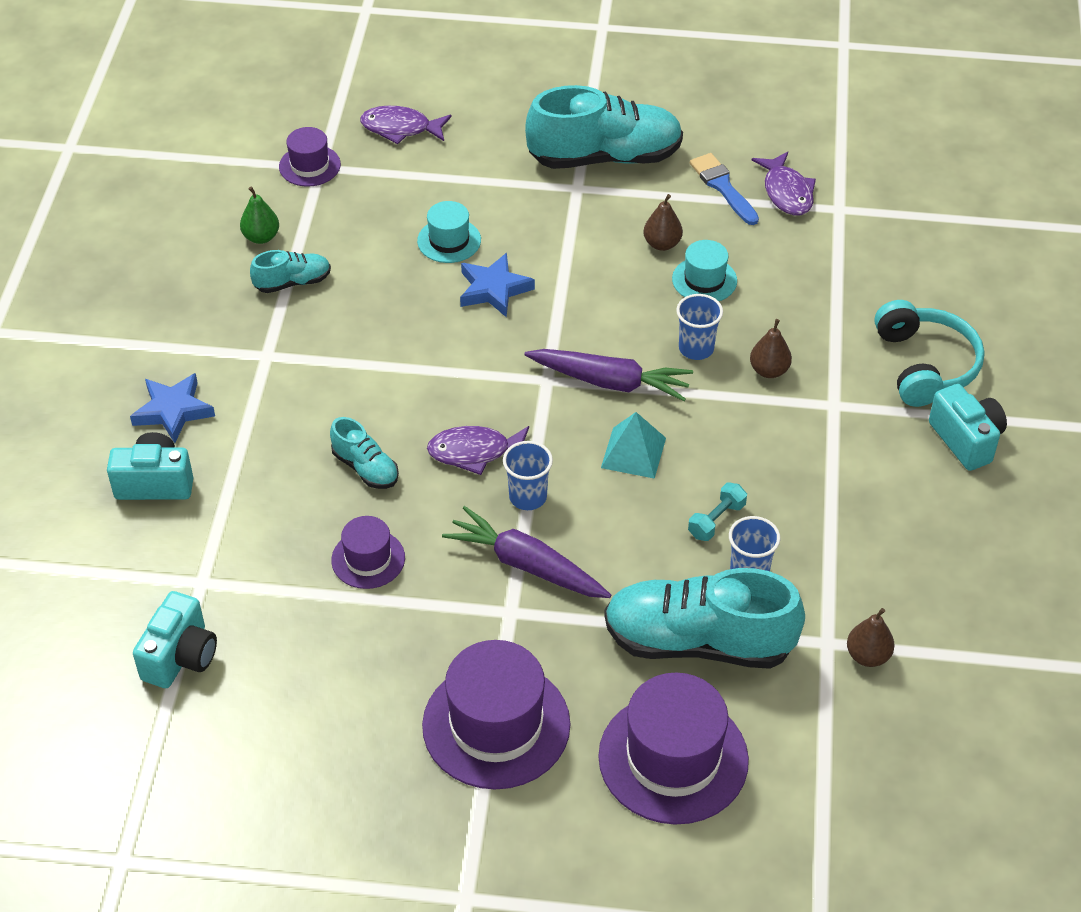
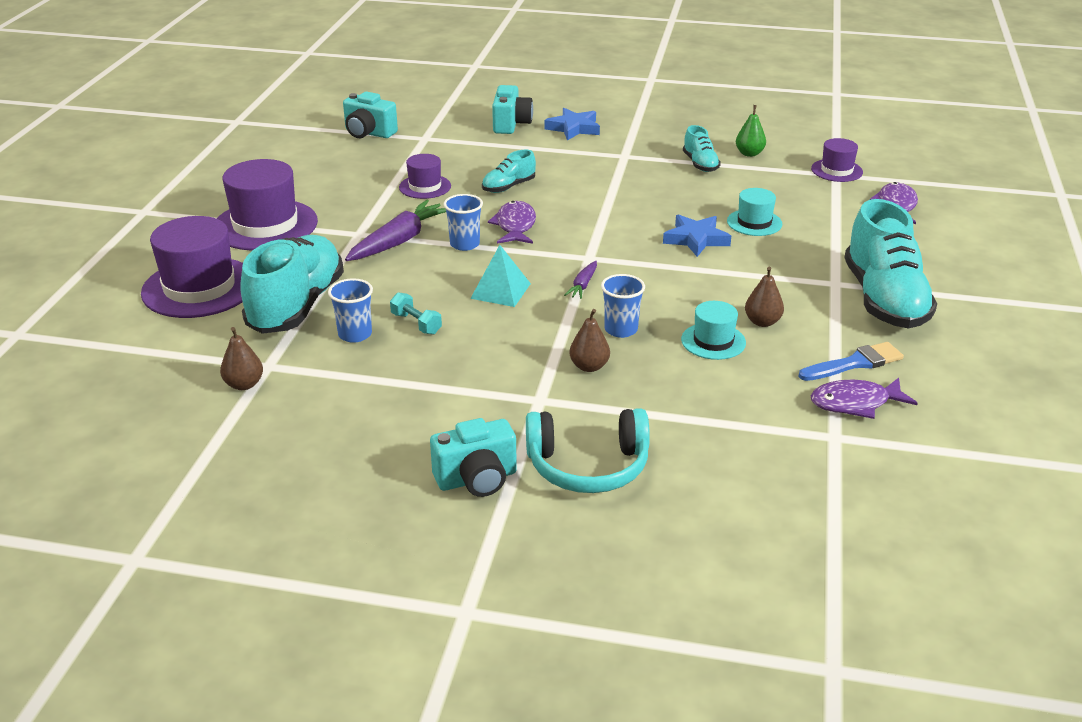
camera: 95 degrees right, 15 degrees down
(611, 382) = (583, 285): purple carrot -> purple carrot, size x0.50

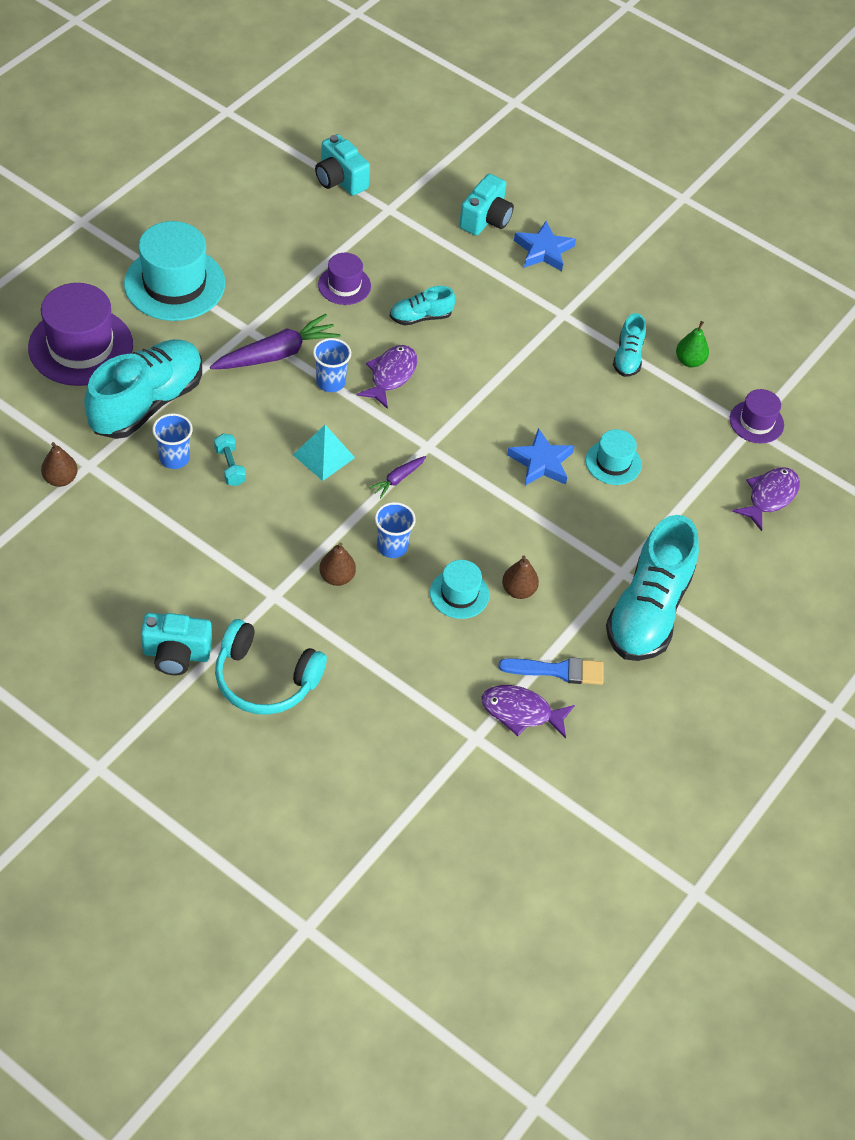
camera: 20 degrees right, 20 degrees up
(265, 225) = (174, 284): purple hat -> turquoise hat

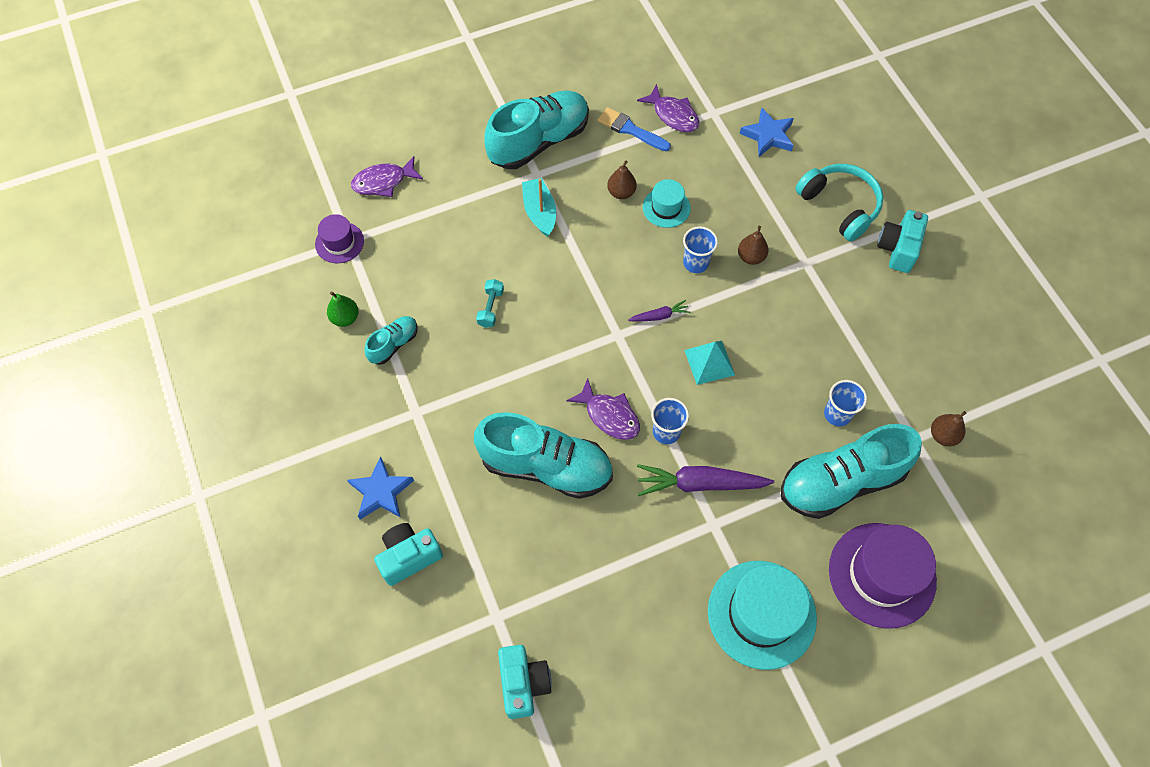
camera: 145 degrees left, 10 degrees up
(176, 654) = (898, 249): turquoise camera -> turquoise camera turned 105 degrees counterclockwise
(230, 466) = (793, 386): turquoise dumbbell -> turquoise dumbbell (490, 308)
(344, 285) = (596, 536): purple hat -> none
(391, 375) = (609, 415): purple fish -> purple fish turned 105 degrees counterclockwise
(420, 317) = (546, 466): turquoise shoe -> turquoise shoe, size x2.08
(541, 462) = (535, 281): blue star -> blue star (768, 136)
(588, 532) = (539, 212): none -> turquoise boat
(613, 462) = (479, 257): turquoise hat -> none

